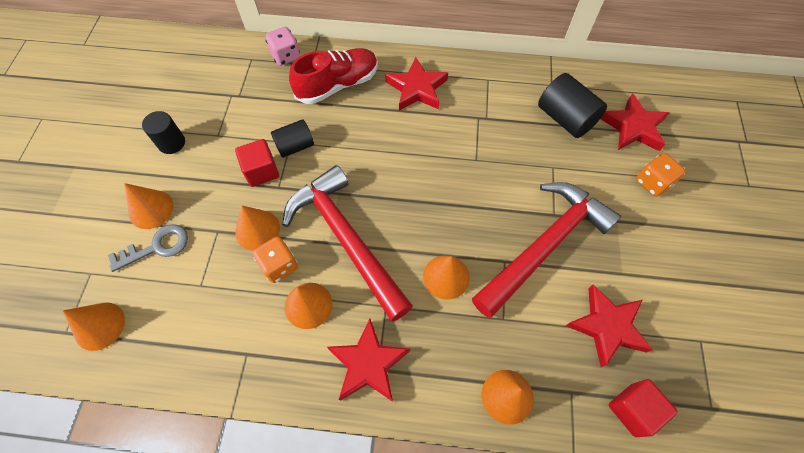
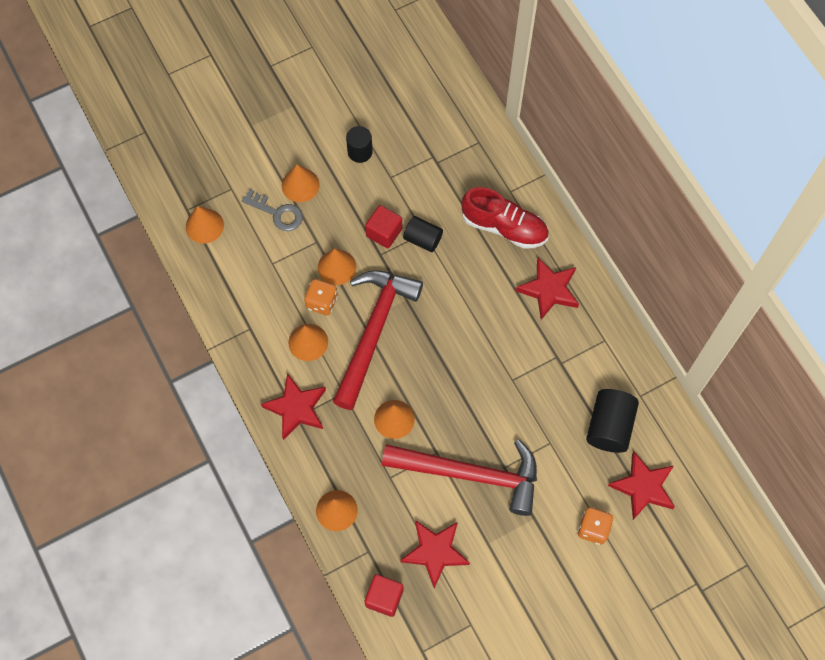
camera: 55 degrees right, 5 degrees up
(285, 56) = (502, 165): pink dice -> none

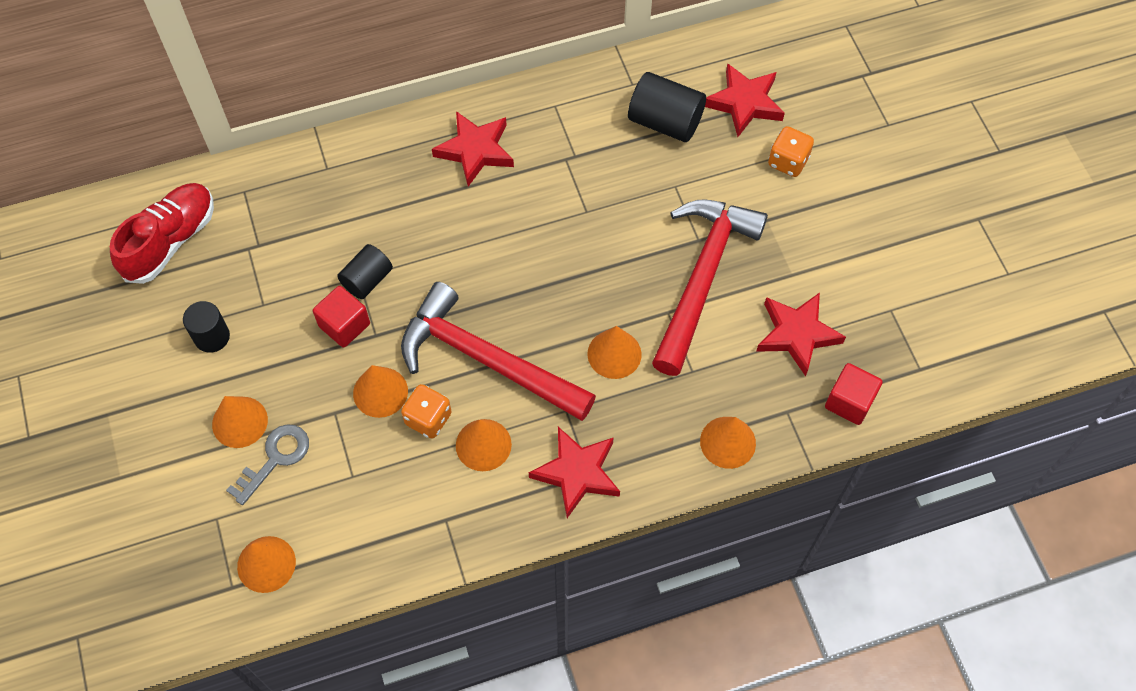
camera: 80 degrees left, 5 degrees down
(504, 227) = (375, 183): red shoe -> red shoe (170, 241)

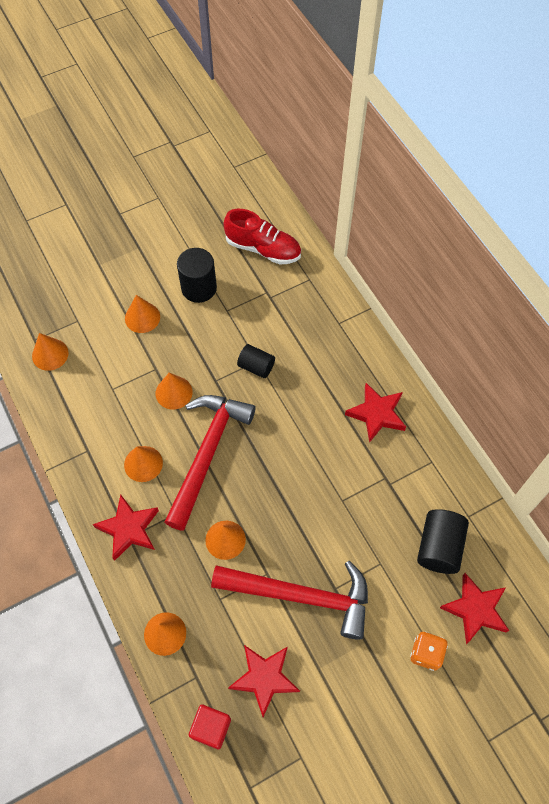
camera: 80 degrees right, 0 degrees up
(212, 337) = (199, 288): black cylinder -> black cylinder, size x1.53
(275, 458) = (119, 343): grey key -> none
(344, 325) = (219, 360): red cube -> none
(428, 419) = (158, 425): orange dice -> none

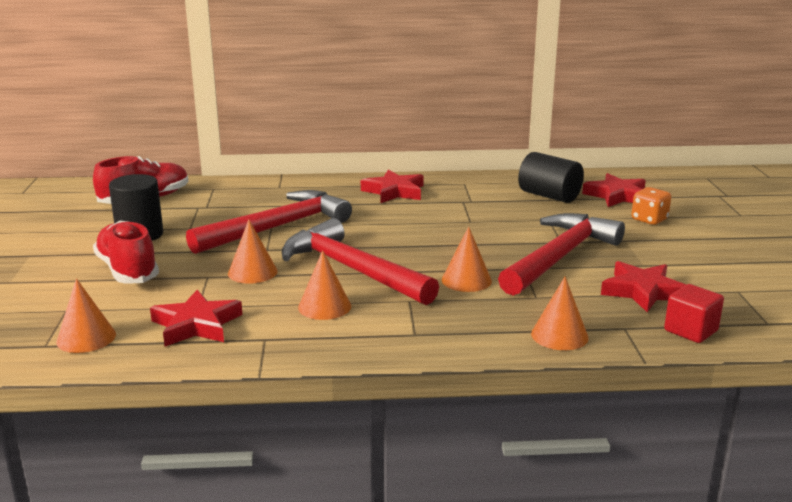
camera: 65 degrees left, 40 degrees down
(129, 529) = (403, 332): red star -> red star (196, 325)
(142, 317) = (127, 270): orange cone -> red shoe
(256, 366) = (277, 227): black cylinder -> red hammer

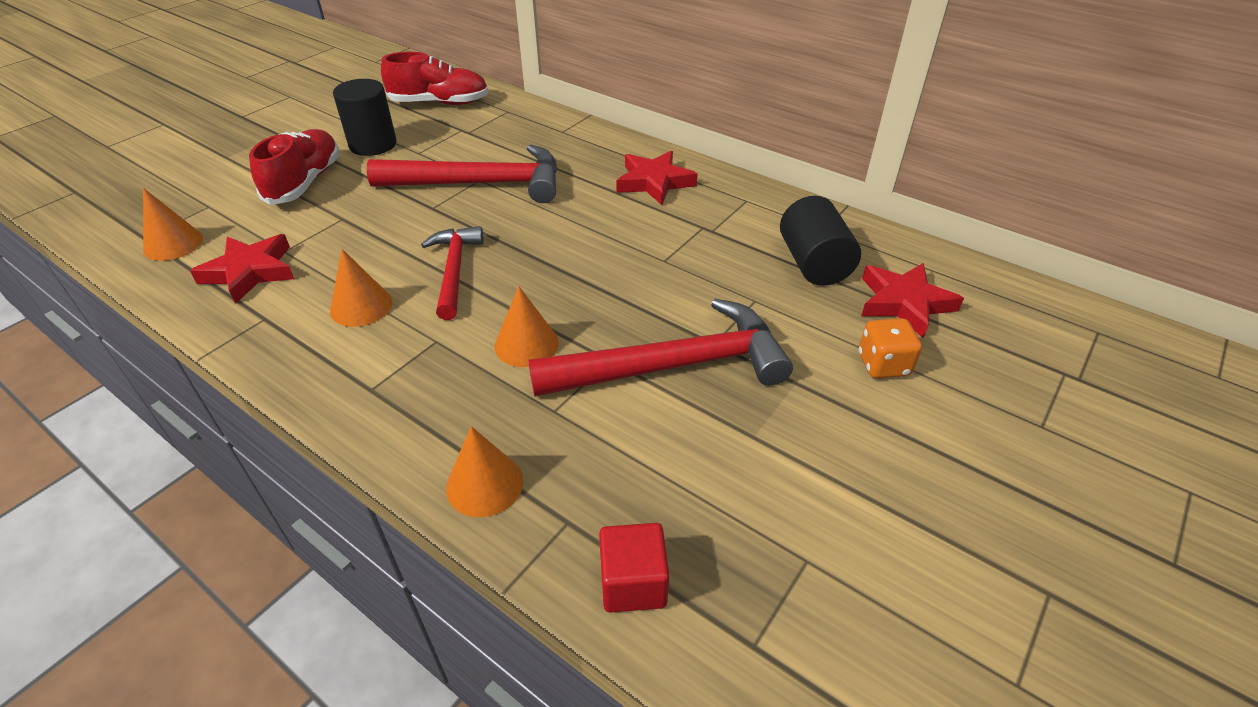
camera: 40 degrees right, 20 degrees up
(252, 272) = (378, 231): orange cone -> none
(352, 269) = (454, 270): red hammer -> red hammer, size x0.61
(643, 291) = (681, 479): red star -> none

